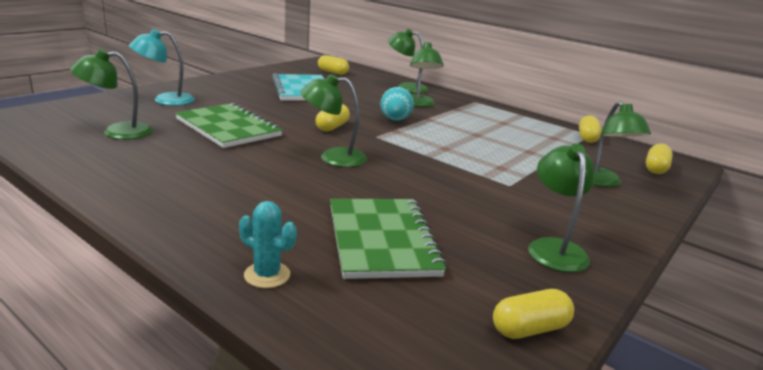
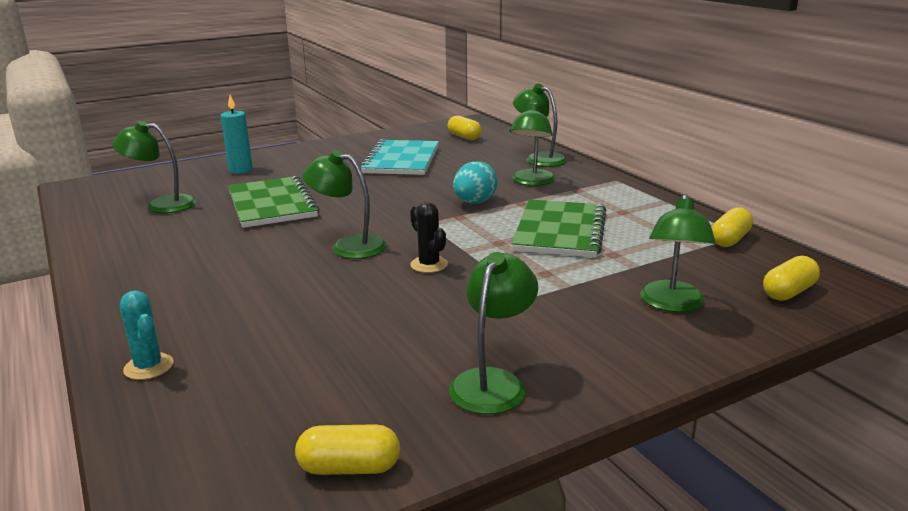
camera: 25 degrees right, 0 degrees up
(165, 100) = (240, 170): turquoise lamp -> turquoise candle
(332, 127) = (387, 209): yellow capsule -> none
(382, 239) = (299, 345): green notebook -> green notebook (560, 231)
(413, 168) = (429, 265): none -> black cactus

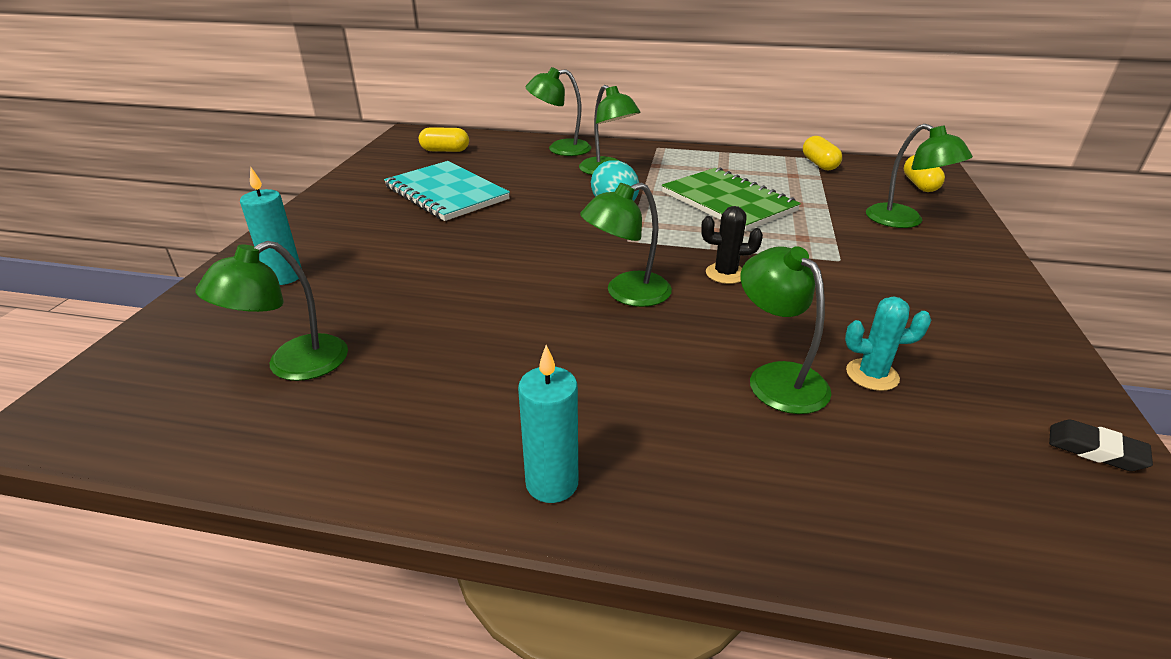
camera: 50 degrees left, 10 degrees up
(120, 292) = (552, 483): none -> turquoise candle
(148, 367) = (802, 519): turquoise cactus -> turquoise cactus (872, 375)
(272, 204) = (439, 294): green notebook -> none
(349, 468) = (1095, 450): yellow capsule -> black eraser
(493, 382) = (979, 330): green lamp -> green lamp (777, 378)

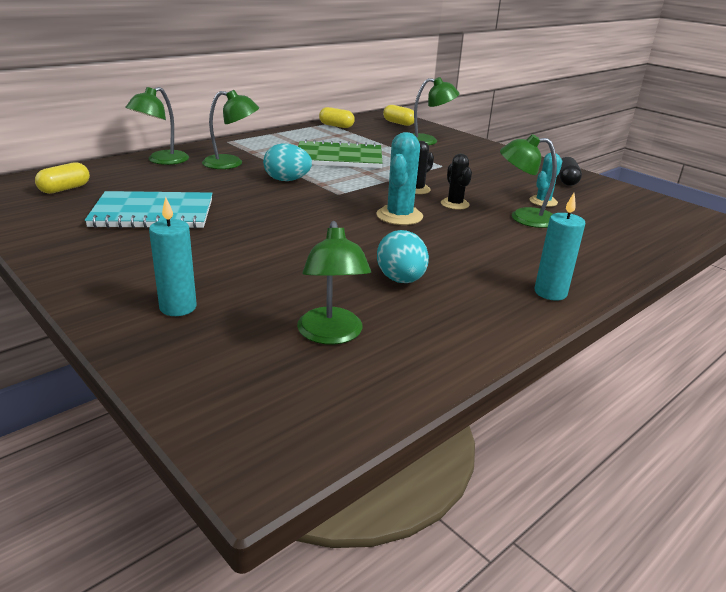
camera: 55 degrees left, 5 degrees down
(457, 357) = (401, 280): none -> turquoise egg
(626, 293) = (399, 216): green lamp -> turquoise cactus
(727, 313) = (455, 204): none -> black cactus
(1007, 368) = (566, 181): none -> black capsule
(1095, 450) = (627, 193): black eraser -> none

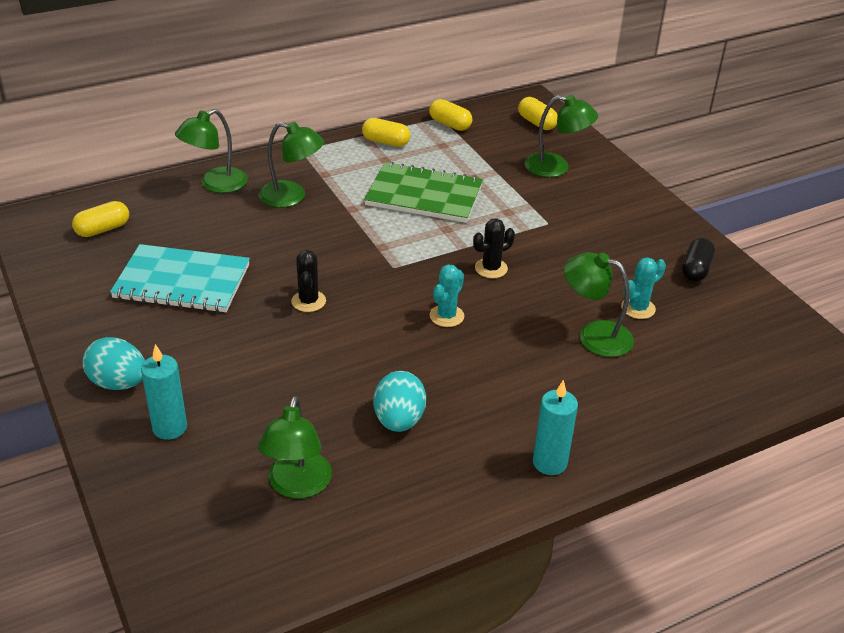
camera: 15 degrees right, 10 degrees up
(287, 180) = (345, 236): turquoise egg -> turquoise egg (118, 383)
(292, 135) = (386, 142): none -> yellow capsule
(399, 216) = (446, 316): turquoise cactus -> turquoise cactus, size x0.65
(455, 204) = (523, 301): black cactus -> black cactus (308, 301)

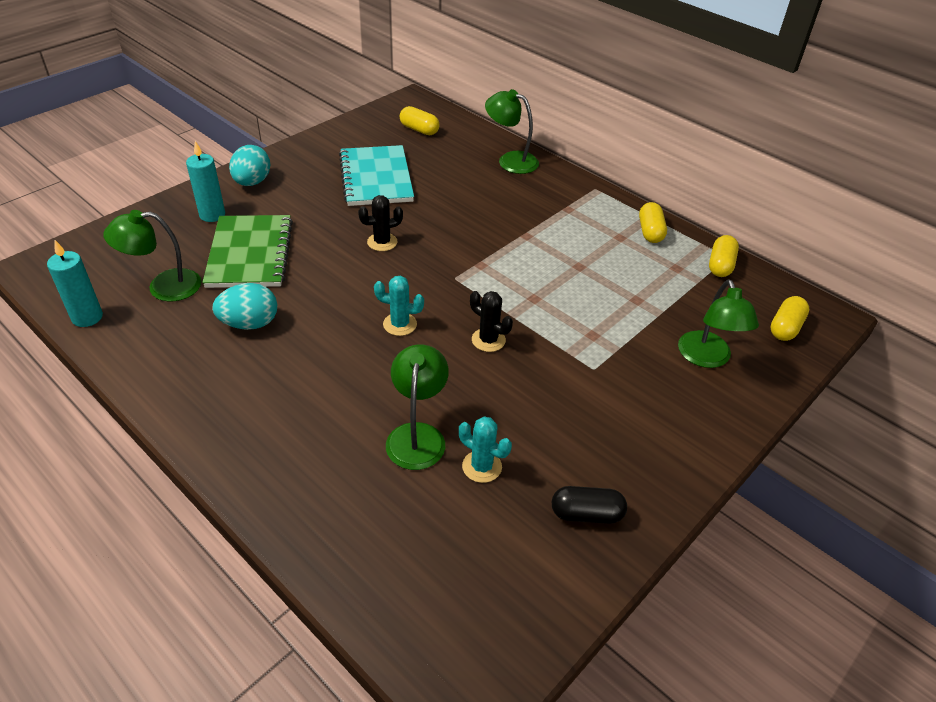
camera: 70 degrees right, 5 degrees up
(292, 197) = (520, 200): green lamp -> none
(424, 195) = (579, 273): green notebook -> green notebook (250, 253)
(549, 462) = (218, 429): turquoise candle -> turquoise candle (87, 317)

